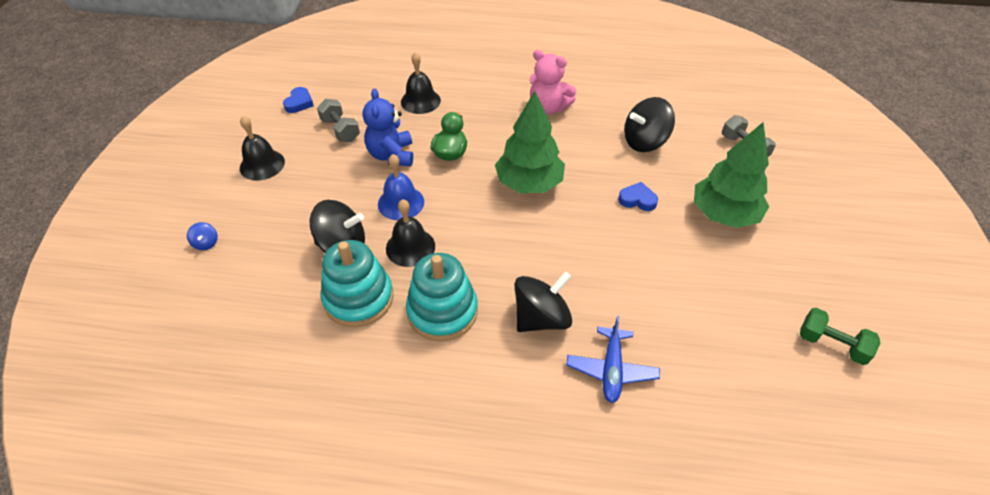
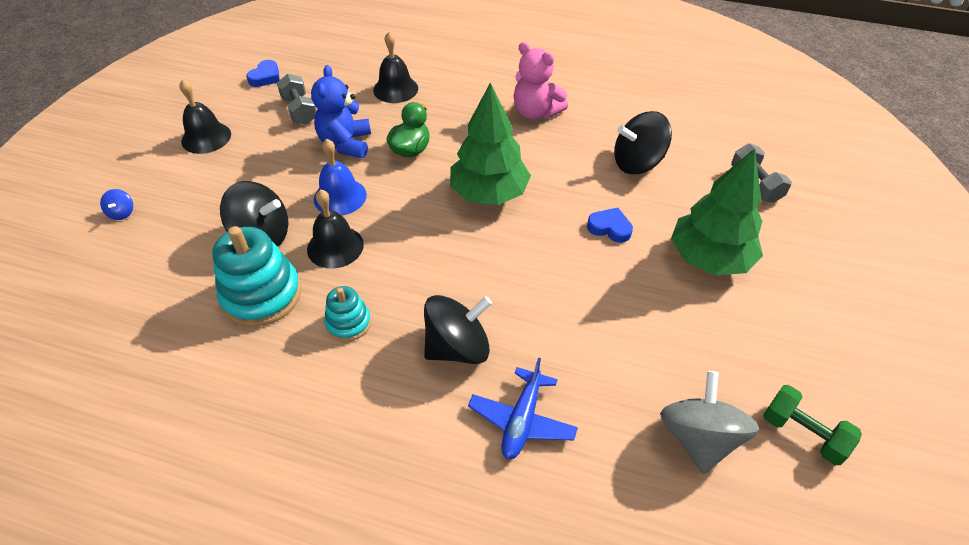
camera: 10 degrees right, 0 degrees up
(442, 311) = (348, 323): turquoise stacking toy -> turquoise stacking toy, size x0.55
(754, 361) = (699, 438): none -> grey spinning top

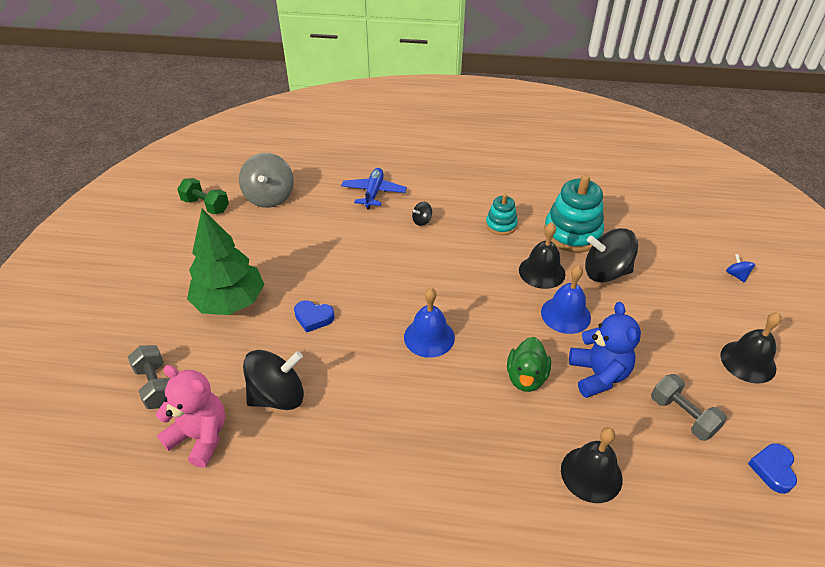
camera: 170 degrees right, 5 degrees down
(457, 347) = (422, 221): black spinning top -> black spinning top, size x0.44
(489, 193) = (429, 337): green tree -> blue bell
(536, 112) = (398, 459): pink teddy bear -> pink teddy bear (200, 437)

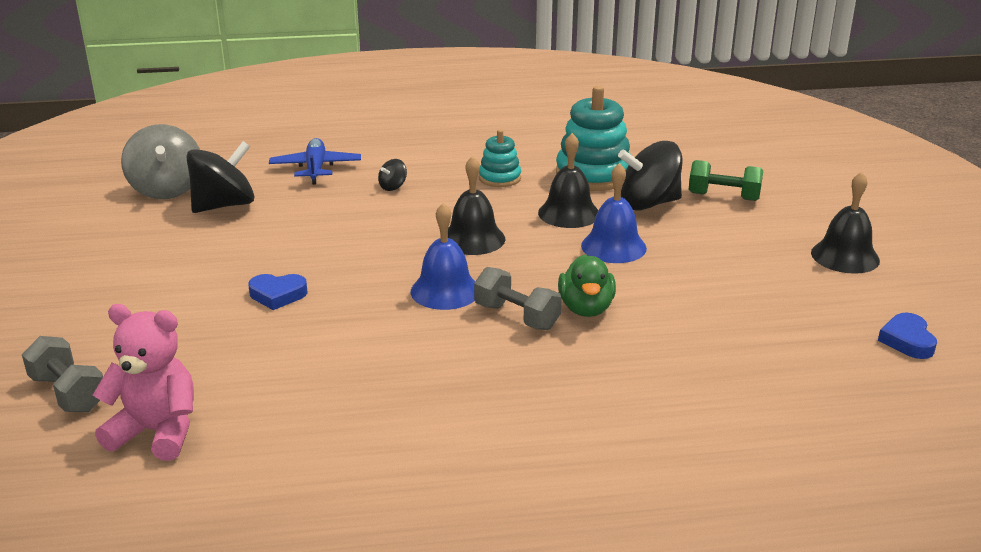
camera: 15 degrees left, 15 degrees down
(206, 206) = (73, 208): green dumbbell -> green dumbbell (723, 197)
(230, 302) = (149, 297): green tree -> none
(278, 396) = (256, 375): black spinning top -> black spinning top (224, 205)
(591, 474) = (700, 379): black bell -> black bell (473, 239)
(598, 375) = (674, 293): blue teddy bear -> none
(682, 416) = (788, 313): grey dumbbell -> grey dumbbell (517, 317)
(736, 275) = (803, 186): blue spinning top -> none

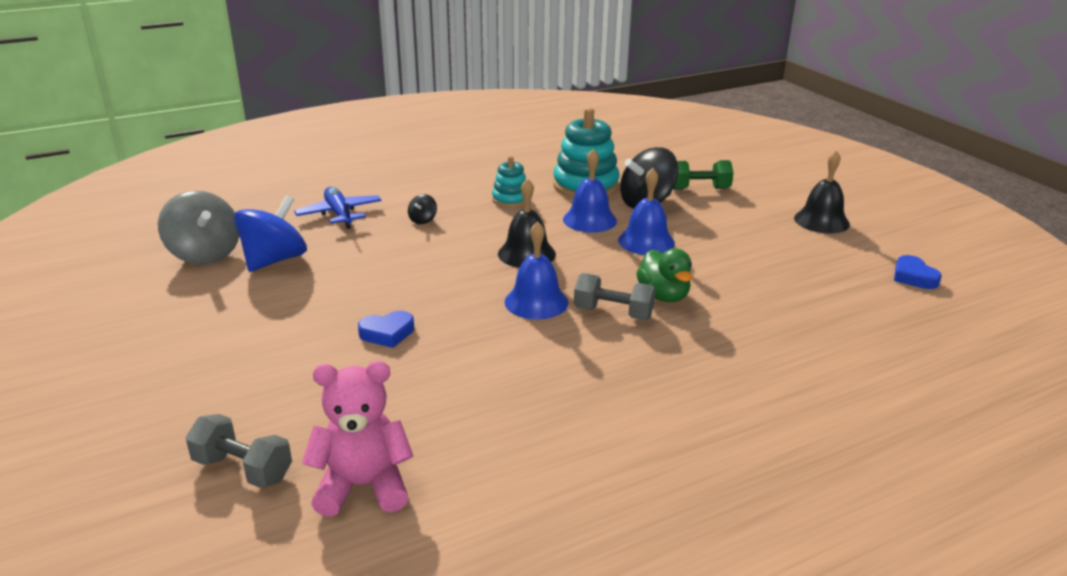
camera: 20 degrees left, 0 degrees up
(224, 205) = (274, 260): black spinning top -> blue spinning top
(568, 213) = (589, 220): black bell -> blue bell

